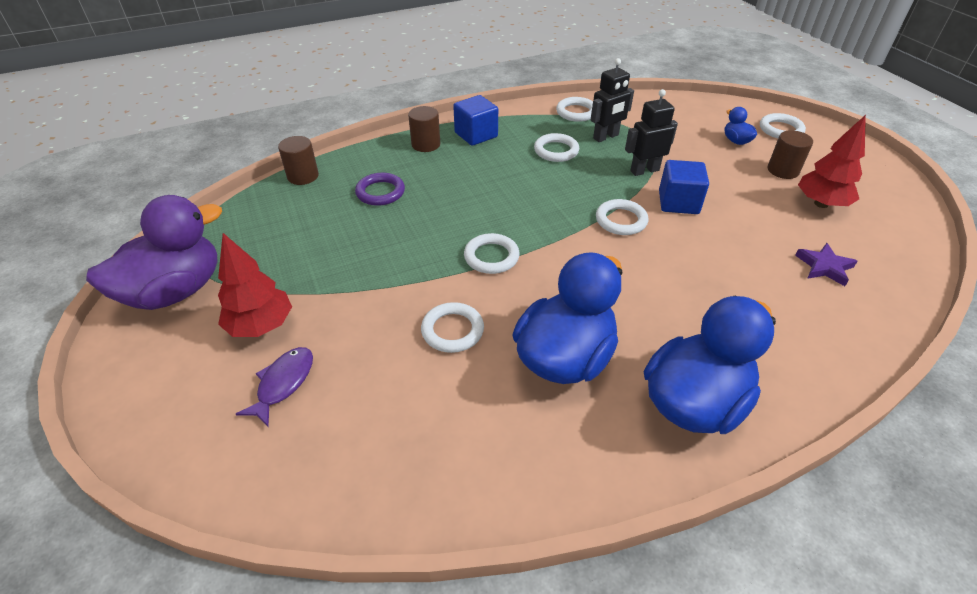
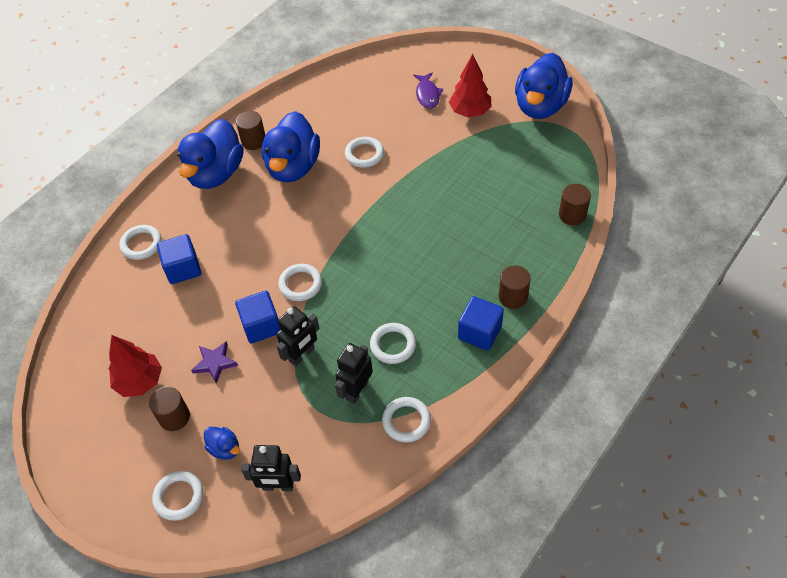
camera: 155 degrees right, 10 degrees up
(175, 291) = (540, 106): purple duck -> blue duck
(380, 192) = (498, 227): purple ring -> none
(491, 257) = (375, 210): white ring -> white ring (141, 244)
(611, 435) = (253, 141): none -> brown cylinder
(695, 113) = (278, 486): none -> black robot
(765, 286) = (183, 268): none -> blue cube
(824, 267) = (141, 306): purple star -> purple star (215, 363)

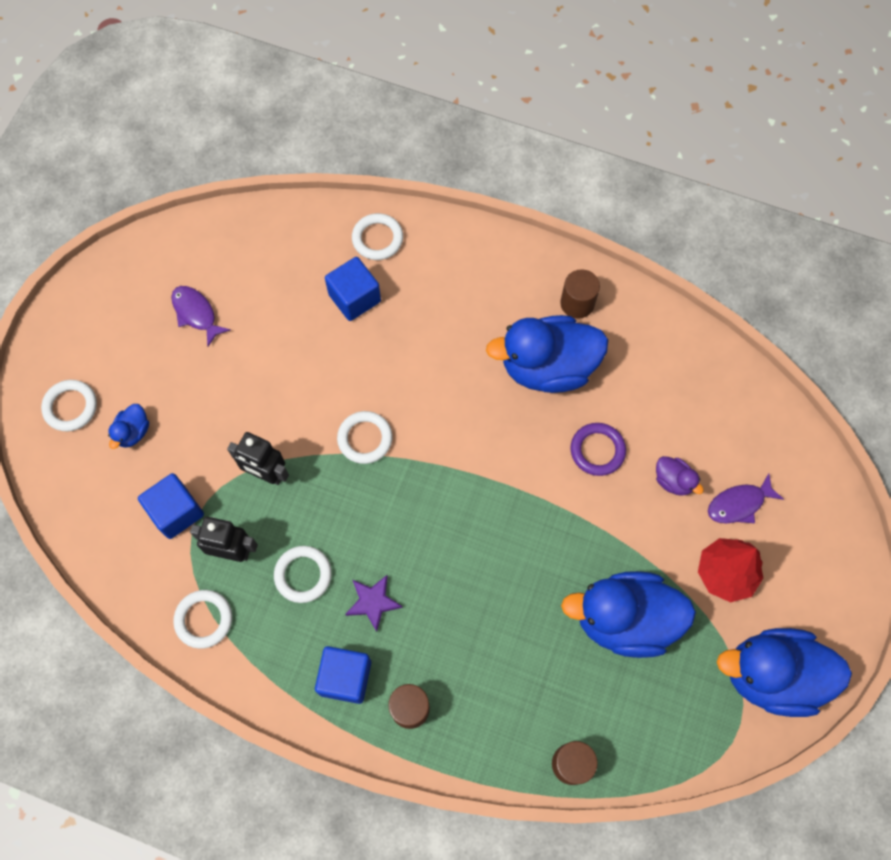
camera: 70 degrees right, 15 degrees up
(140, 381) = (196, 313): red tree -> purple fish
(174, 417) = (160, 366): brown cylinder -> none
(215, 363) = (235, 382): purple star -> purple star (373, 602)
(216, 173) = (509, 279): blue duck -> blue duck (624, 620)
(261, 326) = (295, 414): blue cube -> blue cube (176, 512)
(278, 486) = (99, 503): black robot -> none
(364, 154) = (597, 450): white ring -> purple ring
(400, 121) = (673, 481): none -> purple duck

